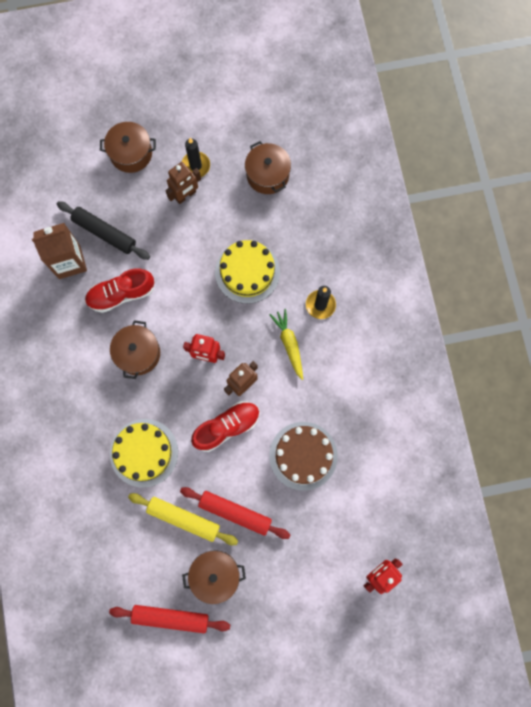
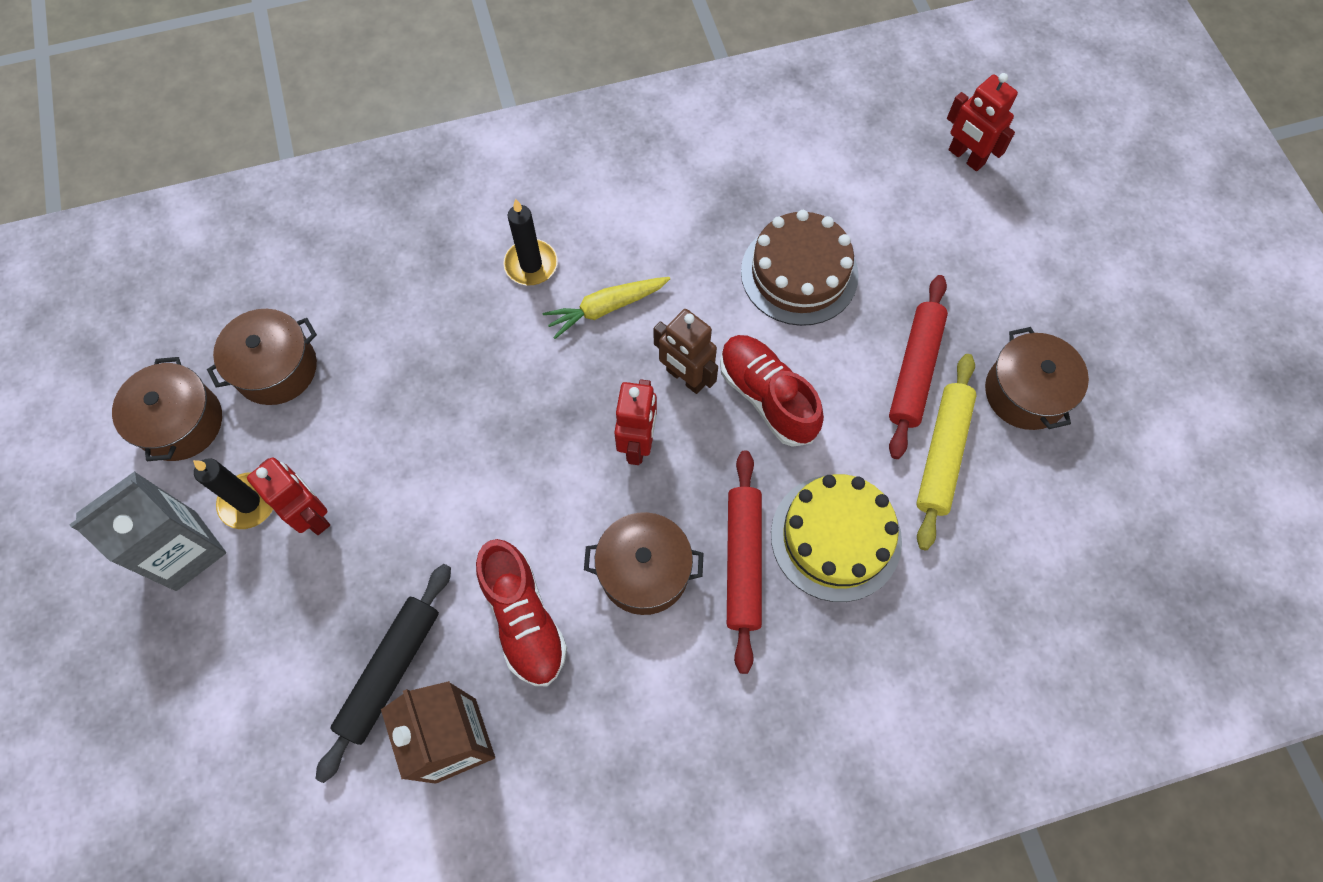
camera: 95 degrees left, 10 degrees down
(131, 153) = (210, 637): brown pot -> brown pot (181, 422)
(171, 617) = (1115, 458): red rolling pin -> red rolling pin (742, 561)
(174, 139) = (186, 550): none -> grey carton
(185, 195) = (312, 515): brown robot -> red robot
(247, 272) = (472, 388): yellow cake -> none

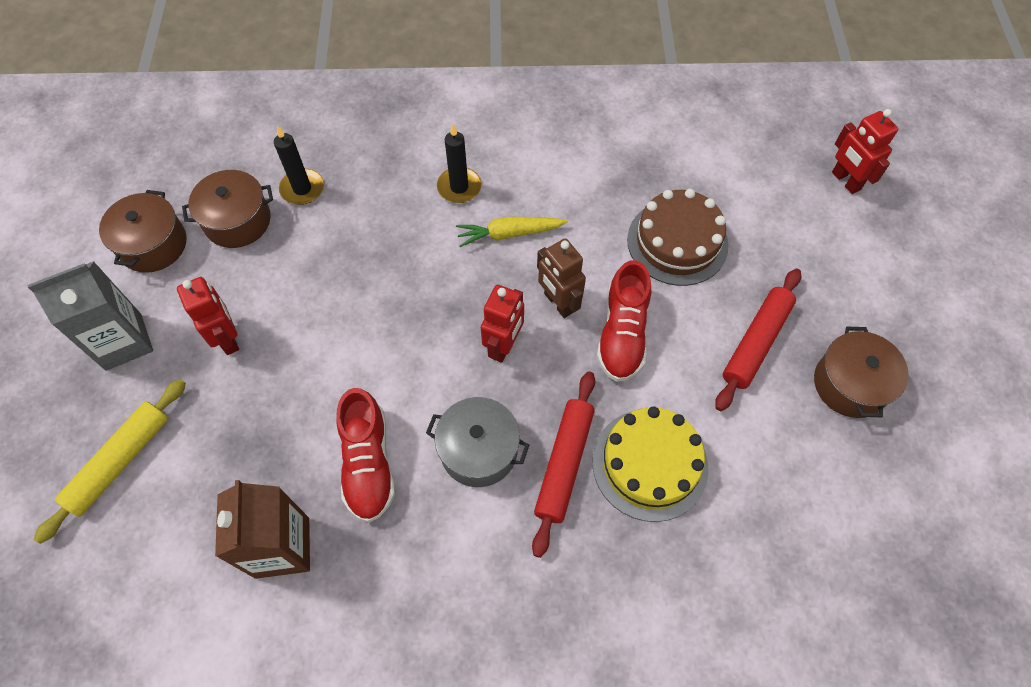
camera: 15 degrees right, 5 degrees down
(248, 502) = (183, 316): black candle -> black candle (302, 189)
(390, 671) = (248, 477): black rolling pin -> none
(644, 571) = (478, 450): brown pot -> grey pot
(767, 397) = (622, 334): red shoe -> red shoe turned 150 degrees counterclockwise
(942, 454) = (762, 418): yellow rolling pin -> yellow rolling pin (120, 462)

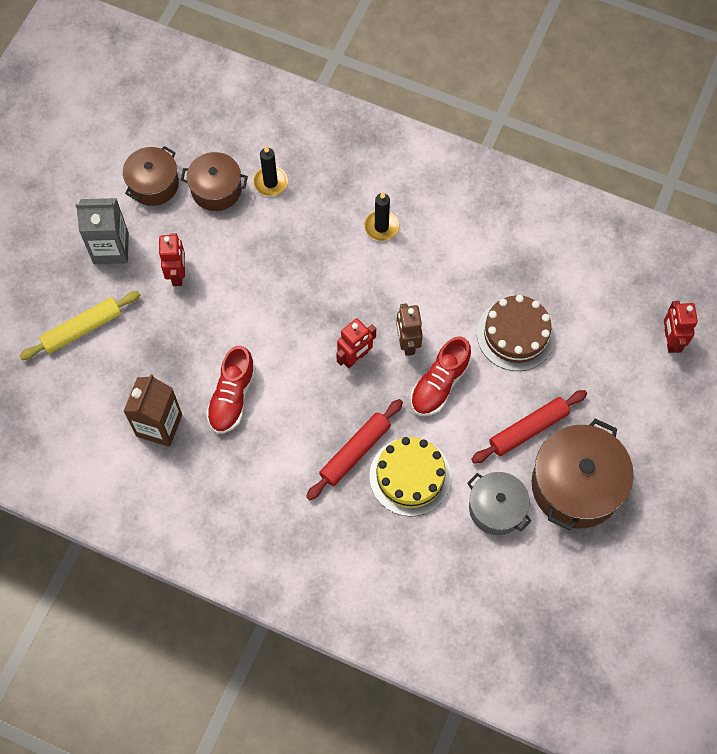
camera: 25 degrees right, 5 degrees up
(478, 450) = (305, 419): grey pot -> grey pot (496, 508)
(509, 234) = (399, 278): yellow carrot -> none
(850, 384) = (576, 485): brown pot -> brown pot, size x1.63

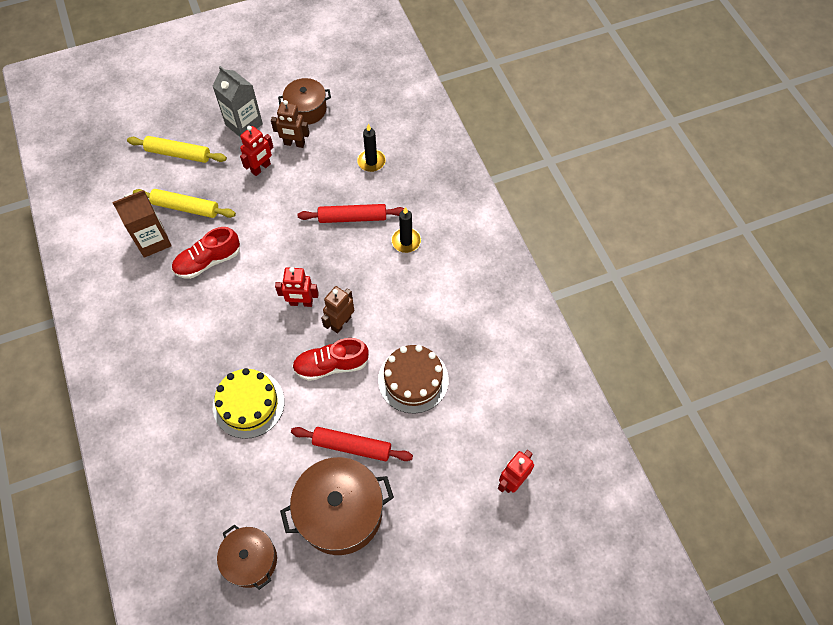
camera: 45 degrees right, 5 degrees down
(152, 370) = (185, 207): none -> yellow rolling pin
(181, 226) = (294, 143): none -> brown robot
(216, 189) = (336, 140): brown pot -> brown pot (251, 560)
(355, 452) = (235, 357): red rolling pin -> red rolling pin (352, 217)
(496, 508) = (275, 476): grey pot -> none

